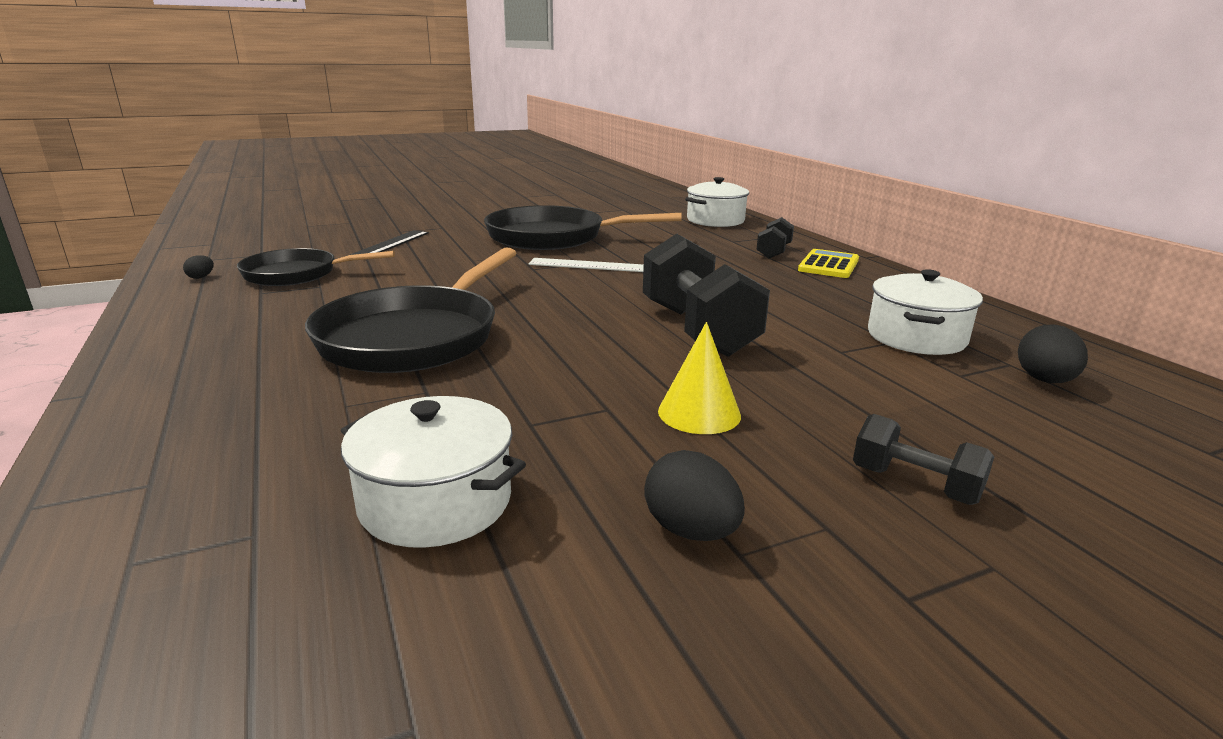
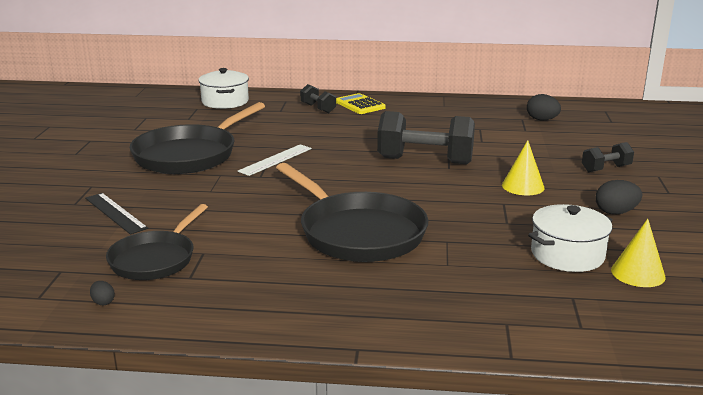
camera: 60 degrees left, 0 degrees up
(390, 606) = (638, 273): none -> yellow cone
(916, 337) = (479, 123): white pot -> none

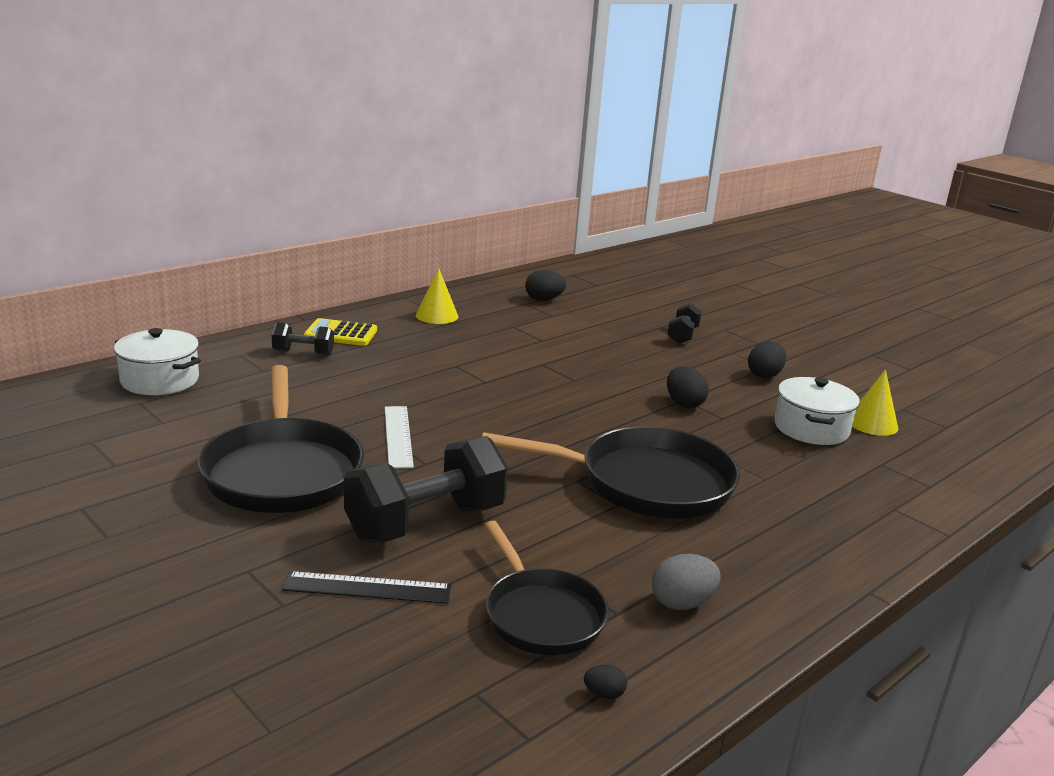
camera: 50 degrees left, 0 degrees up
(231, 291) = (682, 603): none -> grey egg
(425, 161) = (540, 380): black dumbbell -> black dumbbell (425, 523)
(497, 205) = (684, 403): none -> black egg
(523, 186) = (664, 376): yellow cone -> yellow cone (437, 315)

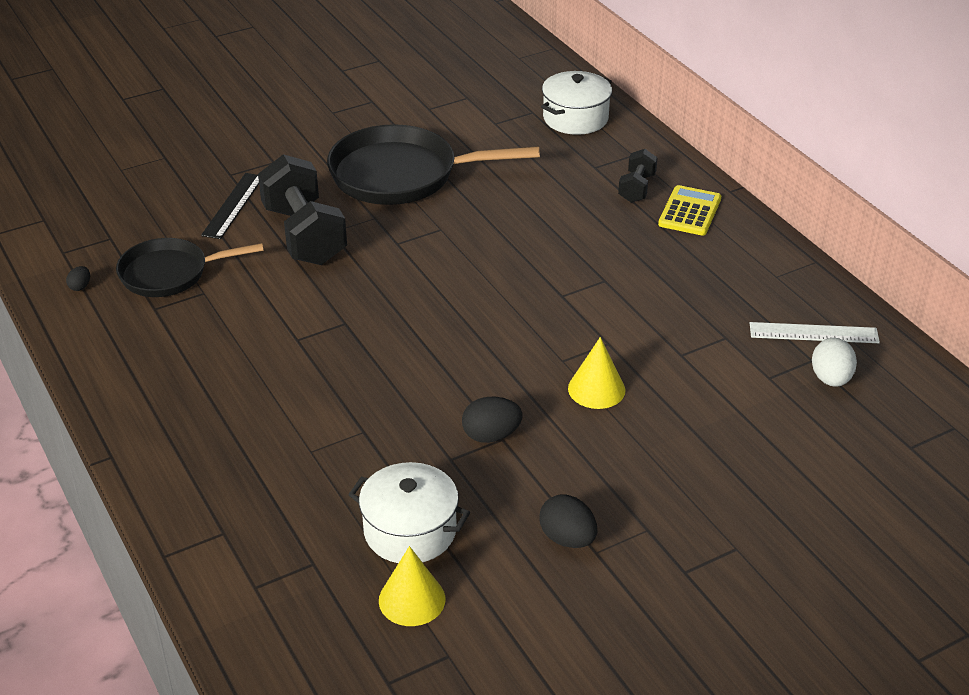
camera: 105 degrees right, 15 degrees up
(398, 436) = (449, 232): white ruler -> white ruler (813, 333)
(437, 315) = (754, 280): yellow cone -> yellow cone (596, 389)
(543, 299) = (831, 379): black egg -> white egg
(645, 483) = (327, 364): black pan -> none
(682, 603) = (149, 343): grey egg -> none
(683, 335) = (707, 492): black dumbbell -> none

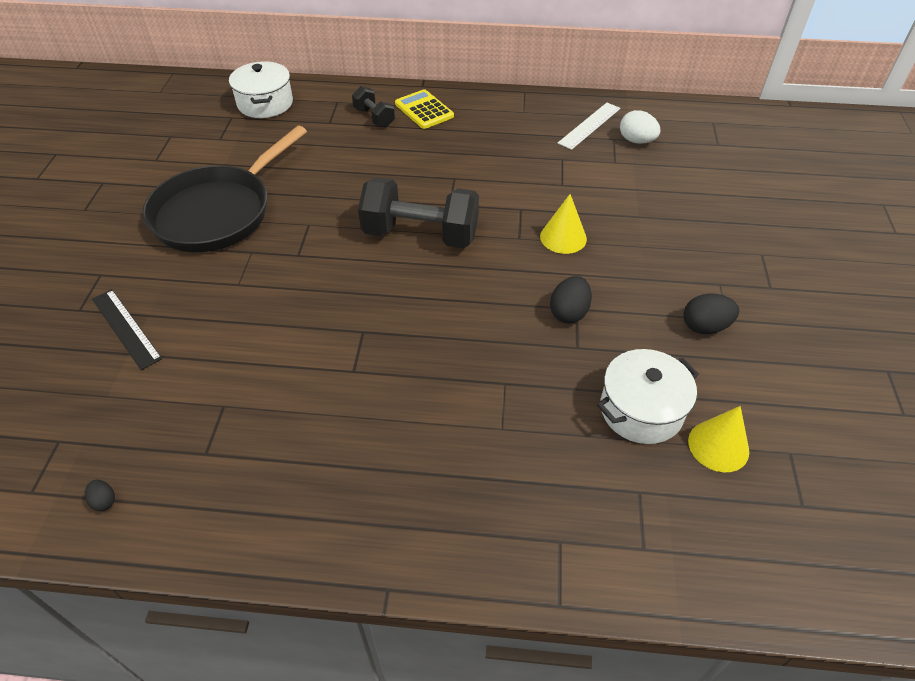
camera: 55 degrees left, 10 degrees up
(170, 273) = (168, 418): black pan -> none
(304, 235) = (223, 302): black dumbbell -> black dumbbell (420, 235)

